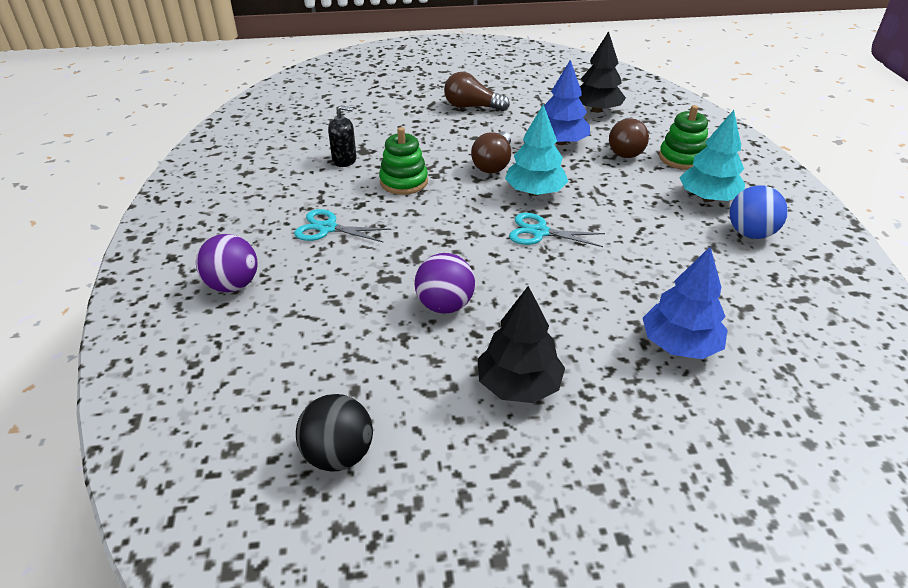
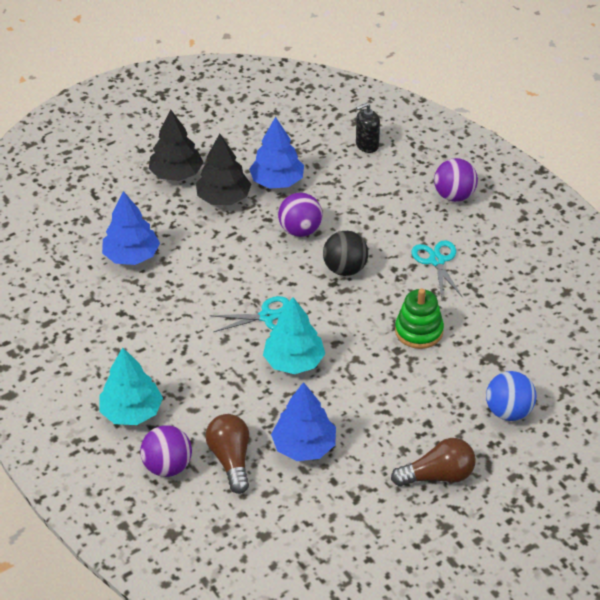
camera: 155 degrees right, 5 degrees up
(327, 228) = (437, 261): turquoise scissors -> turquoise scissors turned 90 degrees counterclockwise
(338, 455) = (299, 136): black ball -> black ball (345, 269)
(344, 160) = (496, 338): black soap dispenser -> black soap dispenser (367, 145)
(427, 384) = (277, 181): none -> blue tree
(493, 164) = (353, 385): brown light bulb -> none
(597, 110) = (290, 528): black tree -> black tree (176, 174)
(682, 158) = (168, 466): green stacking toy -> purple ball
(750, 233) = (89, 378): blue ball -> blue ball (508, 411)

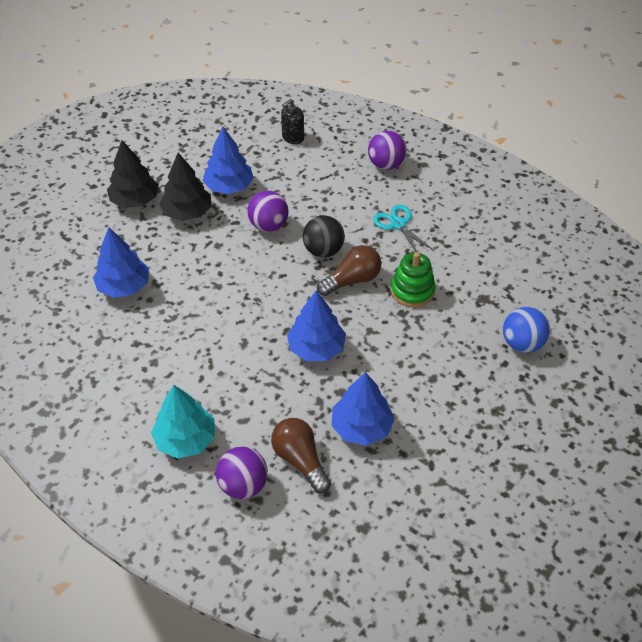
camera: 20 degrees left, 5 degrees up
(267, 316) = (273, 312): turquoise scissors -> none
(294, 361) = (316, 348): turquoise tree -> blue tree
(438, 476) = (491, 420): brown light bulb -> brown light bulb (352, 280)

